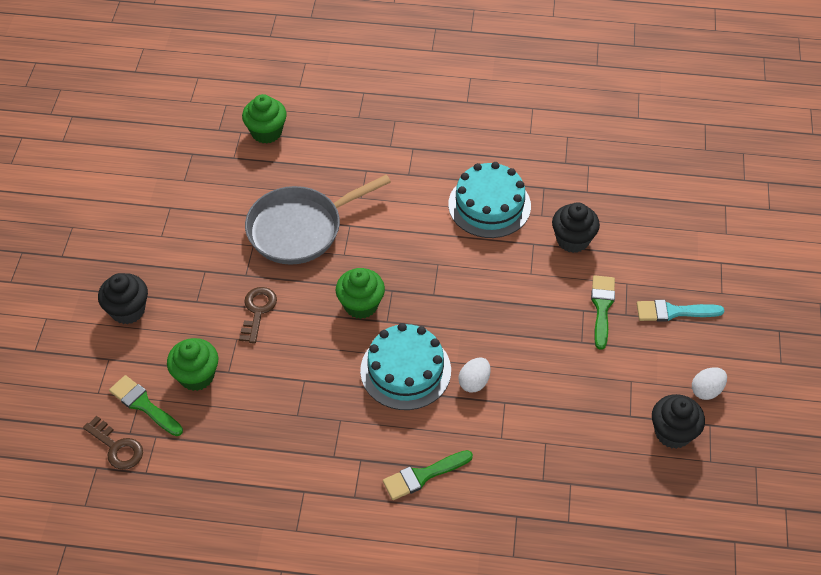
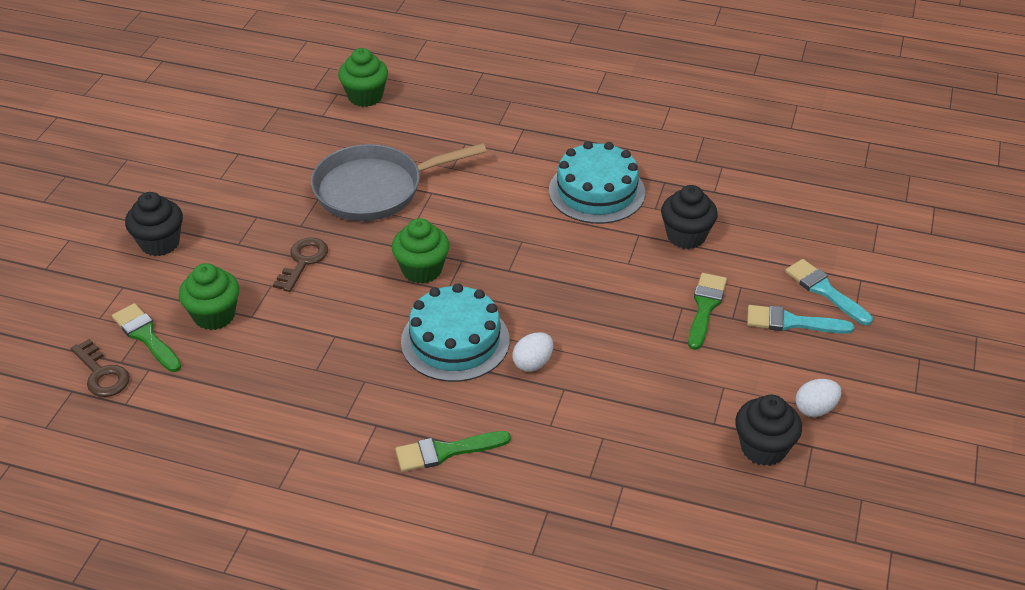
camera: 10 degrees right, 10 degrees down
(694, 277) = (824, 290): none -> turquoise brush

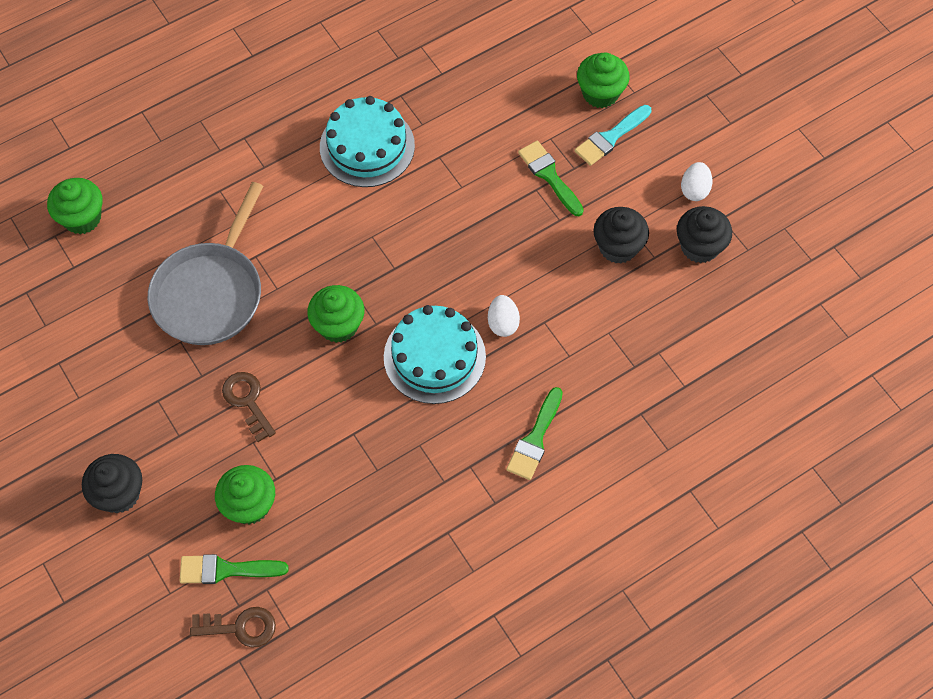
camera: 50 degrees left, 20 degrees up
(686, 236) = (470, 129): black cupcake -> black cupcake (618, 247)
(824, 290) = (600, 93): turquoise brush -> green cupcake

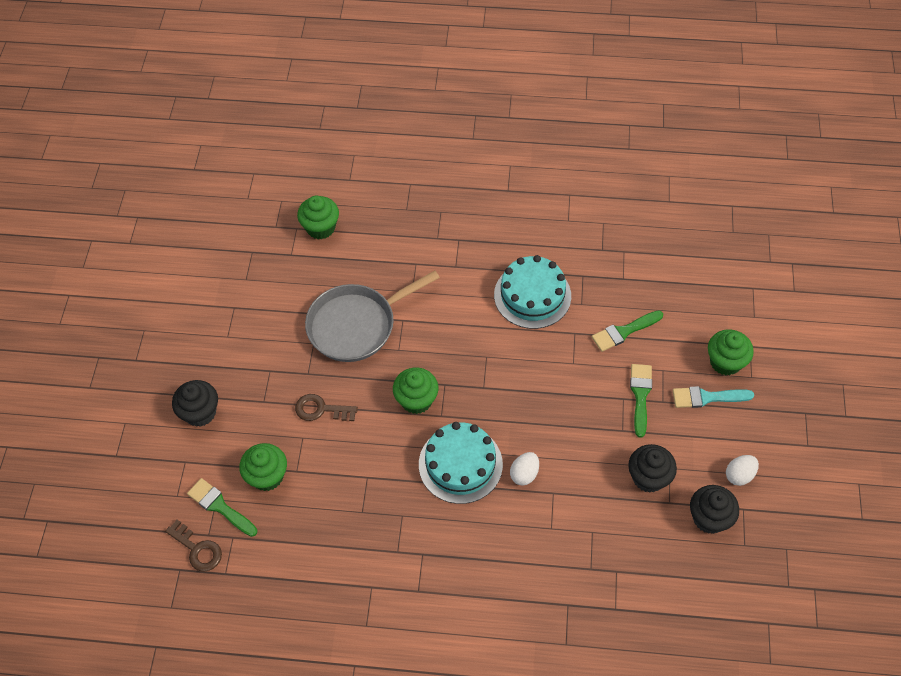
camera: 40 degrees right, 5 degrees down
(247, 401) = (321, 409): brown key -> brown key turned 90 degrees counterclockwise
(535, 439) = (480, 568): green brush -> green brush (624, 332)

